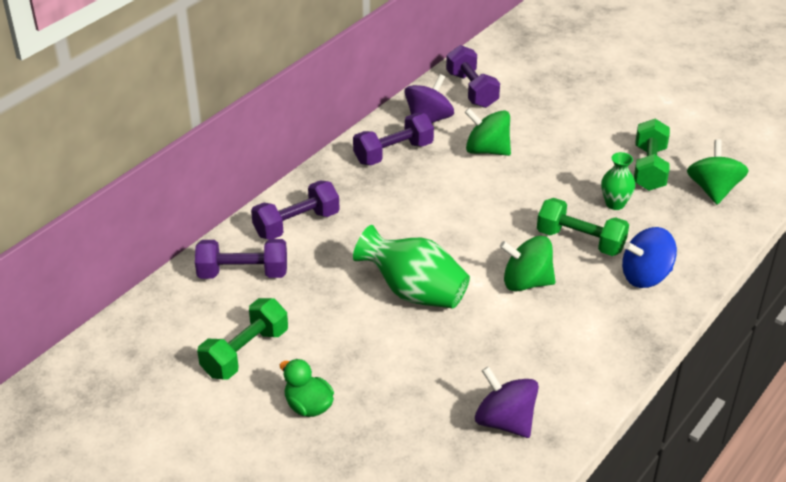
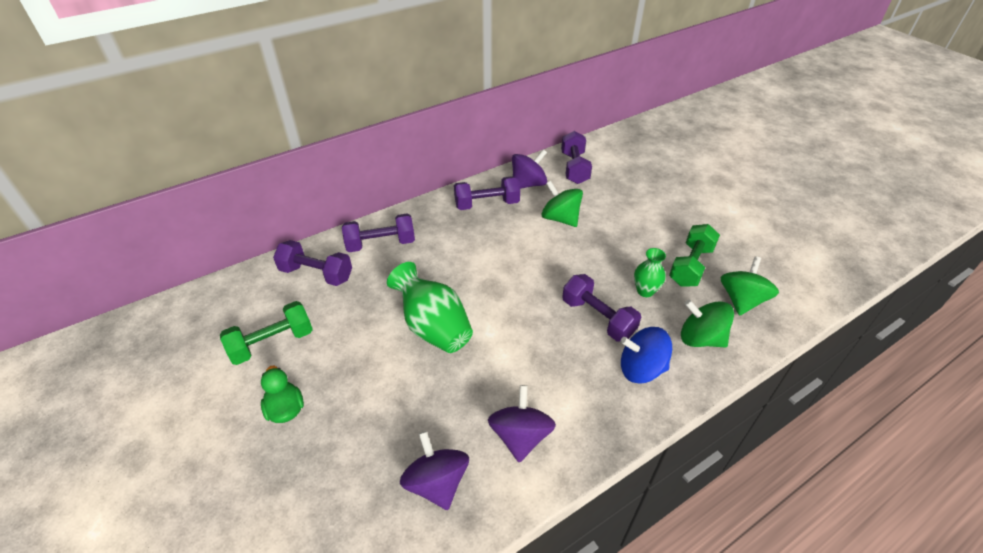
camera: 20 degrees right, 5 degrees up
(526, 282) = (531, 344): green spinning top -> green spinning top (700, 338)
(561, 363) = (520, 436): none -> purple spinning top
(580, 241) = (598, 318): green dumbbell -> purple dumbbell

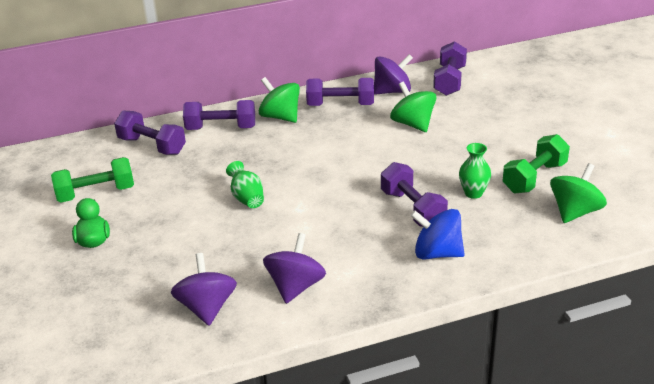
camera: 15 degrees right, 10 degrees down
(433, 327) = (247, 198): green vase -> green vase, size x0.56
(700, 338) = (512, 237): green spinning top -> green spinning top (280, 117)

